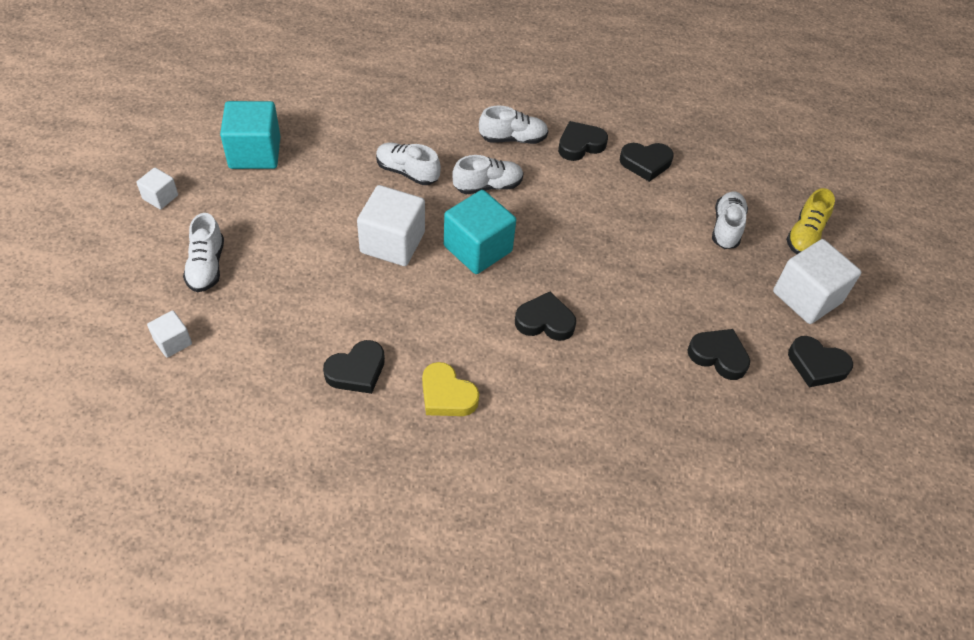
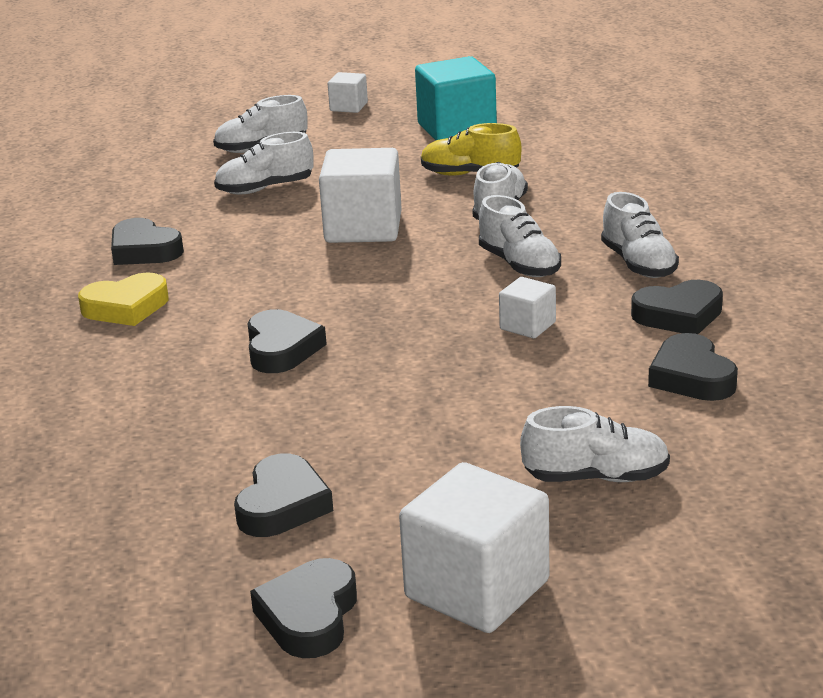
camera: 80 degrees right, 25 degrees down
(173, 342) = (148, 158): white cube -> white cube (527, 326)
(289, 280) = (265, 189): none -> white shoe
(447, 395) = (126, 307): yellow heart -> yellow heart turned 135 degrees counterclockwise
(478, 248) = (390, 280): turquoise cube -> none
(580, 145) = (679, 315): black heart -> black heart turned 120 degrees clockwise
(805, 235) = (648, 571): yellow shoe -> yellow shoe (470, 174)

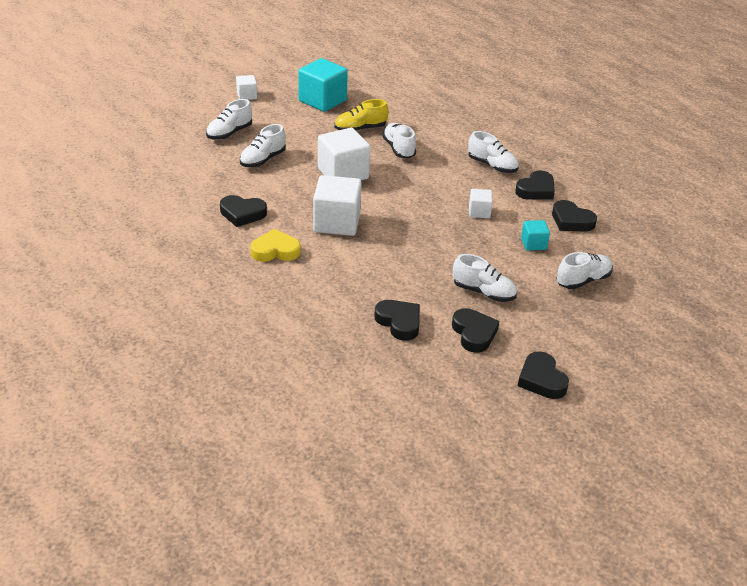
camera: 35 degrees left, 10 degrees up
(126, 307) = (275, 251): yellow heart -> yellow heart turned 135 degrees counterclockwise
(281, 349) = (382, 254): black heart -> black heart (399, 322)
(477, 589) = (591, 345): white cube -> white cube (337, 223)
(519, 265) = (440, 179): white shoe -> white shoe (483, 292)
(570, 396) = (533, 244): none -> turquoise cube

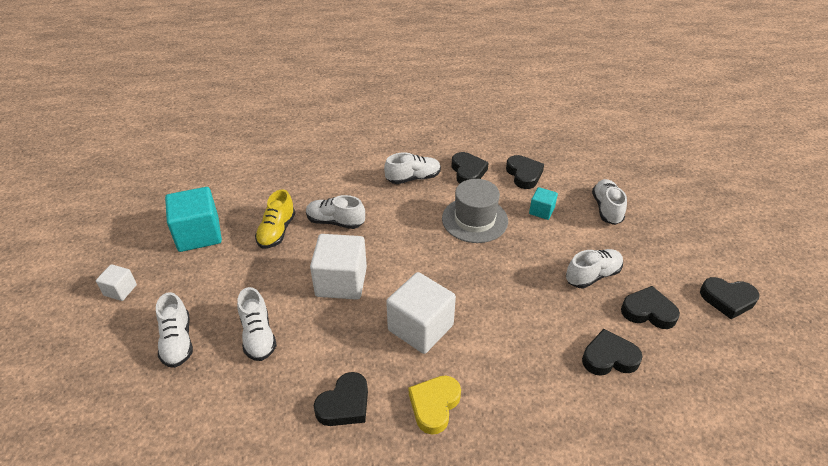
camera: 55 degrees left, 5 degrees up
(479, 212) = (474, 220): white cube -> grey hat
(571, 221) = (524, 174): black heart -> black heart turned 90 degrees counterclockwise

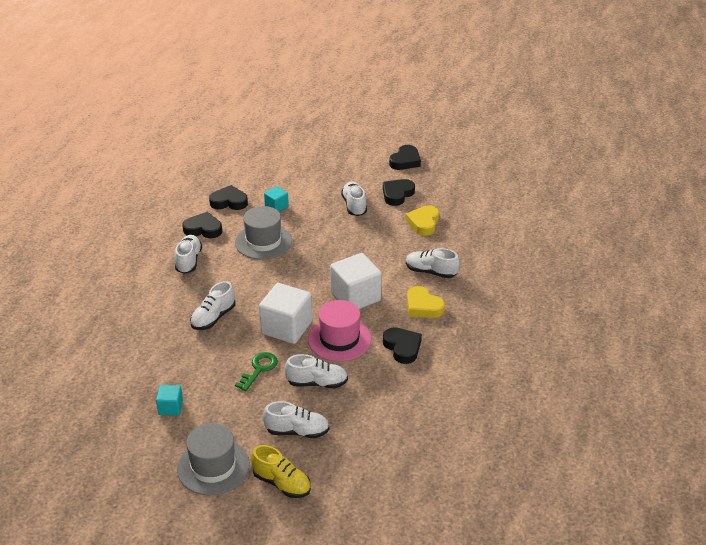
camera: 70 degrees left, 5 degrees down
(120, 290) = (213, 467): white cube -> grey hat
(198, 234) = (170, 407): turquoise cube -> turquoise cube, size x0.51
(268, 280) = (259, 369): none -> green key
(277, 231) = (201, 355): yellow shoe -> yellow shoe (282, 483)
(338, 334) = (339, 339): none -> pink hat
(606, 209) = (295, 176): white shoe -> white shoe (431, 272)
(609, 357) = (423, 223): black heart -> yellow heart

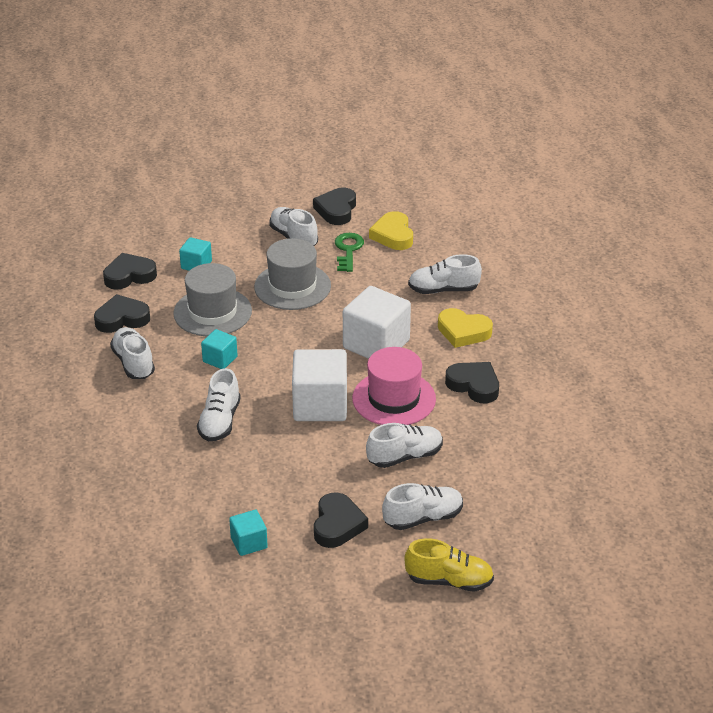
camera: 25 degrees left, 0 degrees up
(213, 467) = (354, 591): grey hat -> grey hat (292, 286)
(244, 275) = (220, 359): none -> turquoise cube
(259, 369) = (323, 463): green key -> green key (348, 250)
(405, 161) = (316, 167): black heart -> black heart (337, 525)

